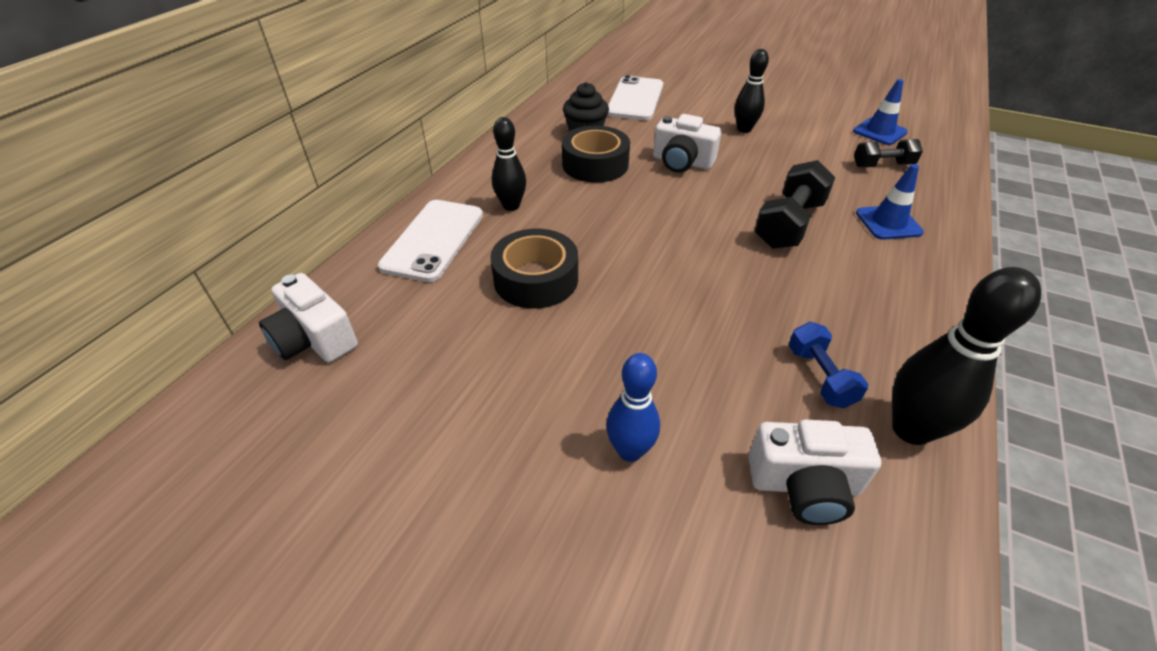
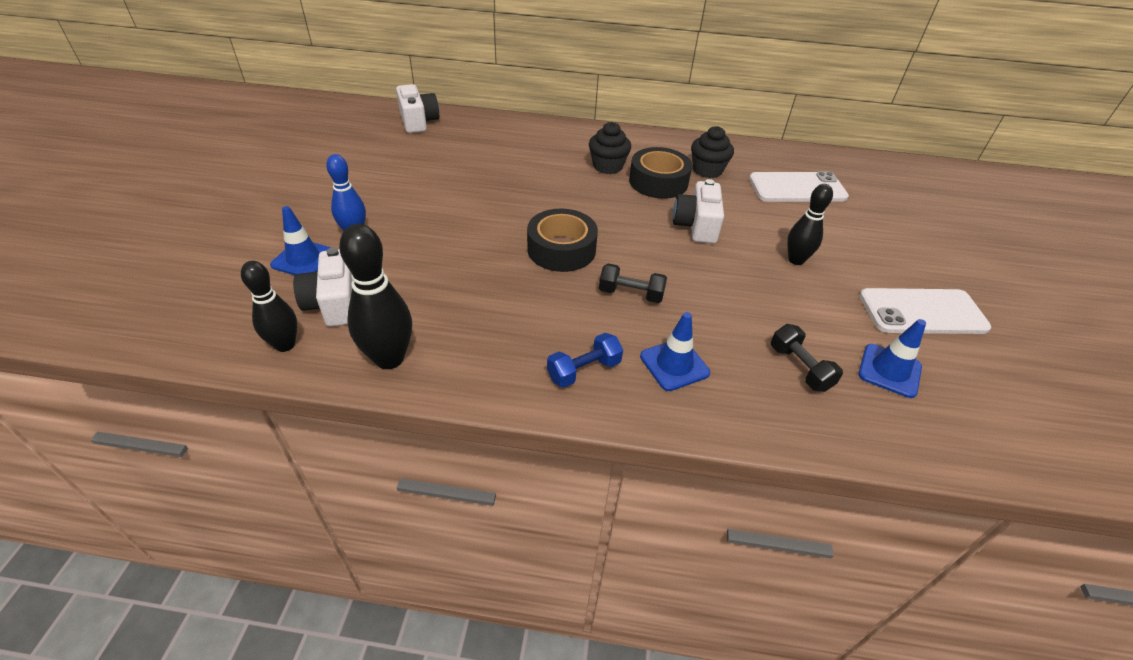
camera: 70 degrees right, 0 degrees up
(314, 339) = (418, 121): white camera -> white camera turned 135 degrees clockwise
(433, 240) = (520, 135): white phone -> white phone (922, 312)
(511, 206) = (575, 155): black bowling pin -> black bowling pin (285, 345)
(536, 279) = (496, 178): black tape -> black tape (561, 249)
(548, 188) = (607, 166): none -> black cupcake
(689, 526) = (303, 259): none -> blue traffic cone
(788, 224) = (631, 294): black dumbbell -> black dumbbell, size x0.63
(820, 376) = (434, 312): blue dumbbell -> blue dumbbell (584, 370)

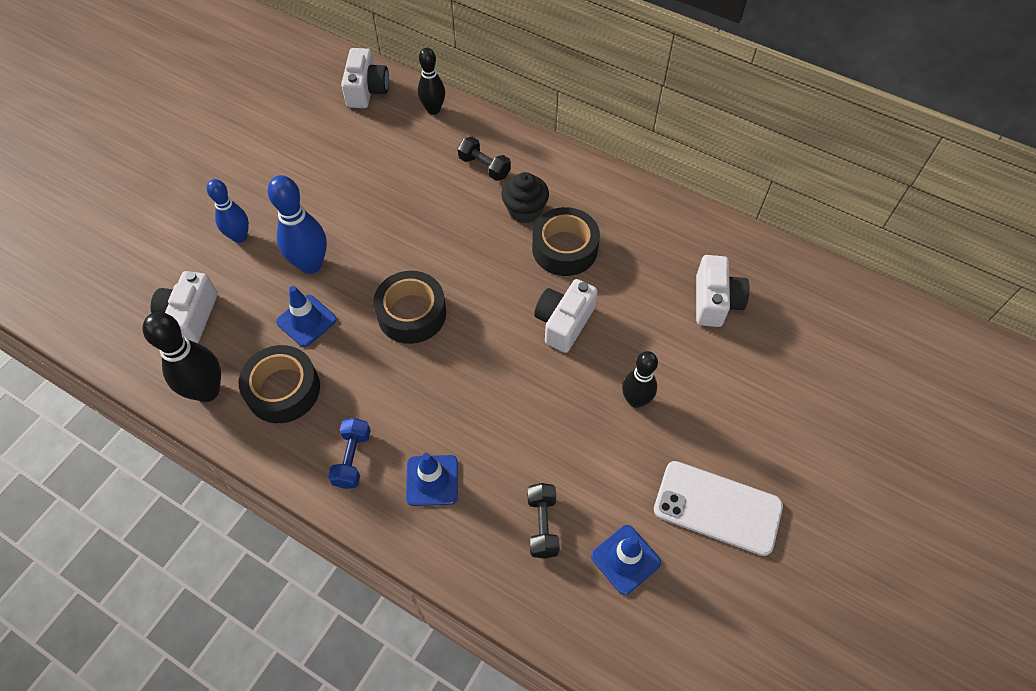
camera: 25 degrees right, 15 degrees up
(285, 345) = (137, 349): black bowling pin -> black bowling pin (433, 109)
(303, 259) = (186, 256): blue traffic cone -> blue traffic cone (306, 321)
(440, 237) = (311, 264): none -> blue bowling pin
(474, 335) = (283, 390): none -> black tape
(584, 370) = (352, 458): blue dumbbell -> blue dumbbell turned 75 degrees counterclockwise
(631, 294) = (443, 389): black dumbbell -> black dumbbell (484, 167)
(707, 170) = (630, 246): black cupcake -> none
(797, 188) = (715, 301): white phone -> white camera

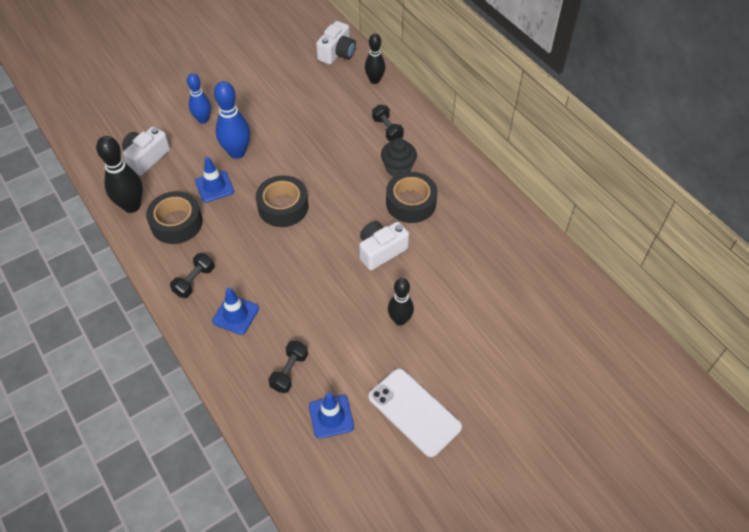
camera: 25 degrees right, 5 degrees down
(352, 458) = (194, 281): blue dumbbell -> black dumbbell
(715, 301) = (498, 277): white camera -> none

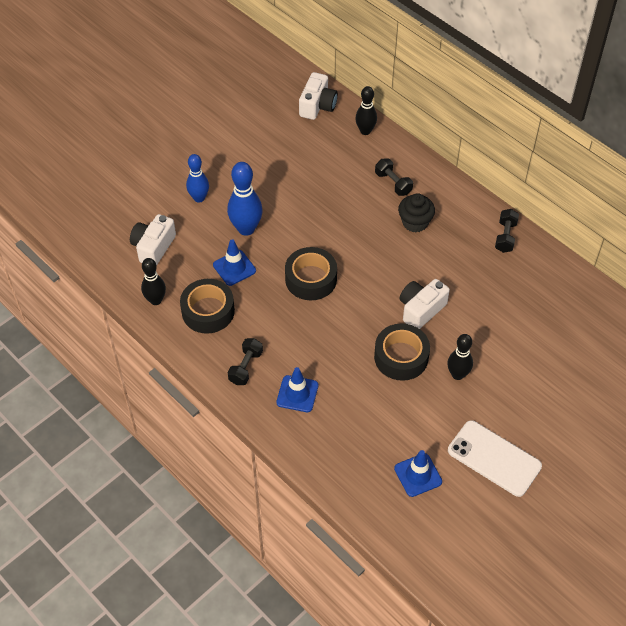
camera: 10 degrees left, 0 degrees up
(131, 206) = (155, 300): black bowling pin -> black bowling pin, size x0.67
(289, 372) = (366, 440): black dumbbell -> black dumbbell (505, 237)
(411, 203) = (437, 257): black tape -> black tape (401, 357)

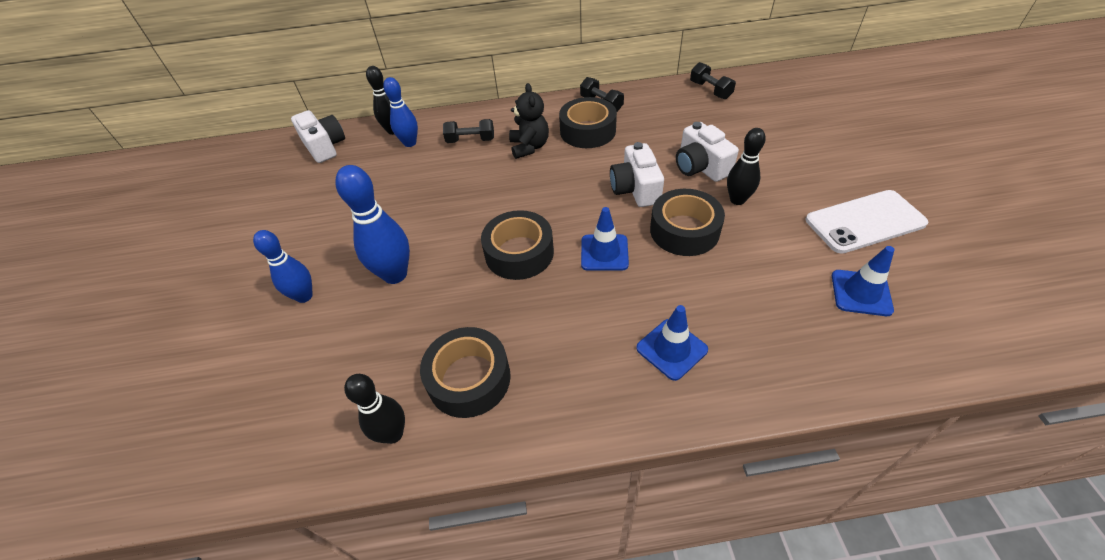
camera: 50 degrees left, 5 degrees down
(153, 247) = (313, 386): white camera -> white camera (700, 167)
(234, 268) = (434, 314): blue traffic cone -> blue traffic cone (604, 252)
(246, 367) = (590, 383): black dumbbell -> black dumbbell (710, 90)
(361, 150) = (410, 143): none -> blue bowling pin
(415, 222) = (529, 147): black cupcake -> black teddy bear
(463, 247) = (587, 131): none -> black tape

